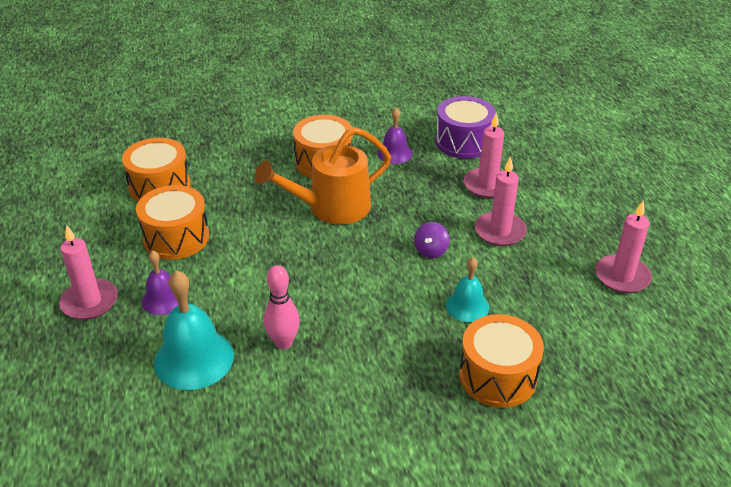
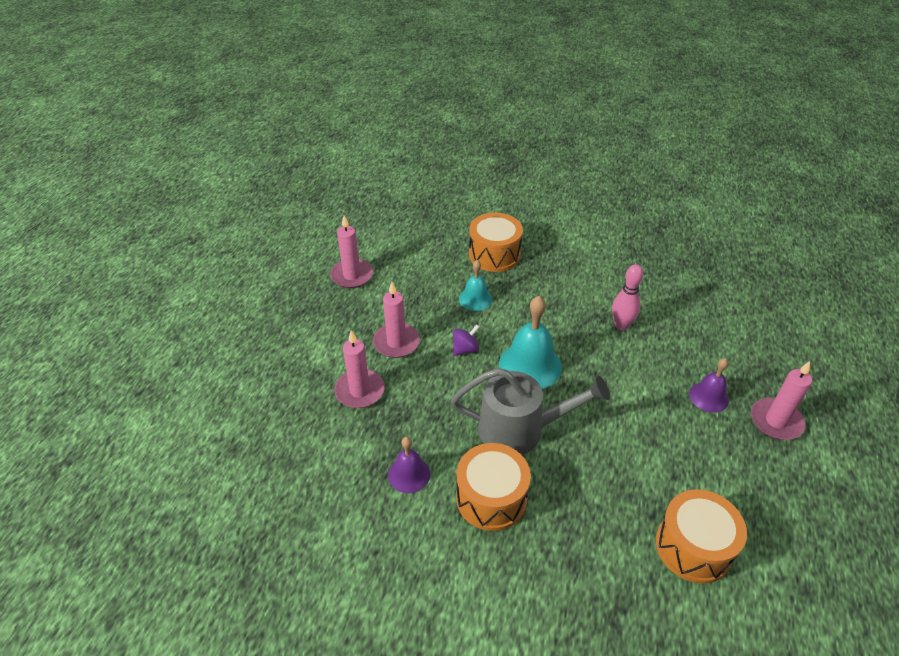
camera: 150 degrees left, 5 degrees up
(176, 237) = (686, 460): orange drum -> none
(194, 358) = (691, 339): turquoise bell -> turquoise bell (530, 365)
(331, 208) = (520, 430): orange watering can -> grey watering can
(463, 142) = (326, 456): purple drum -> none

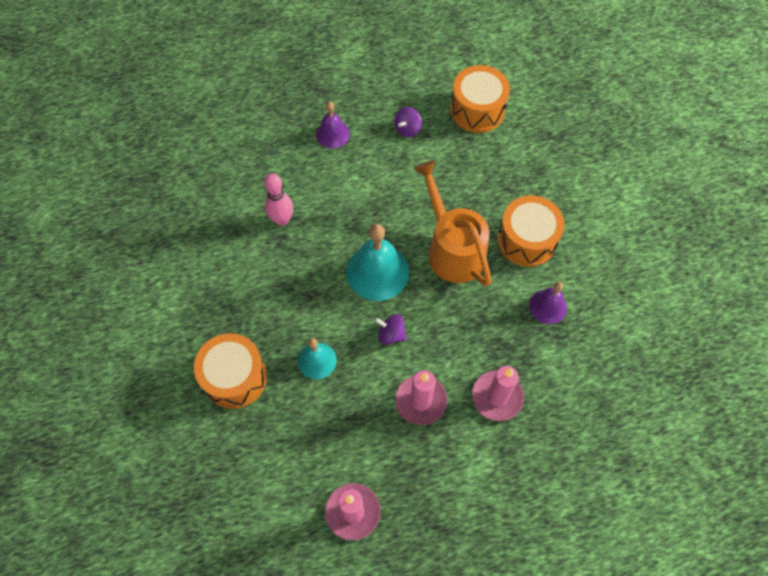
camera: 120 degrees left, 20 degrees up
(520, 430) = (452, 248): grey watering can -> orange watering can
(690, 462) = (407, 129): none -> purple spinning top
(776, 421) = (331, 88): pink candle -> none

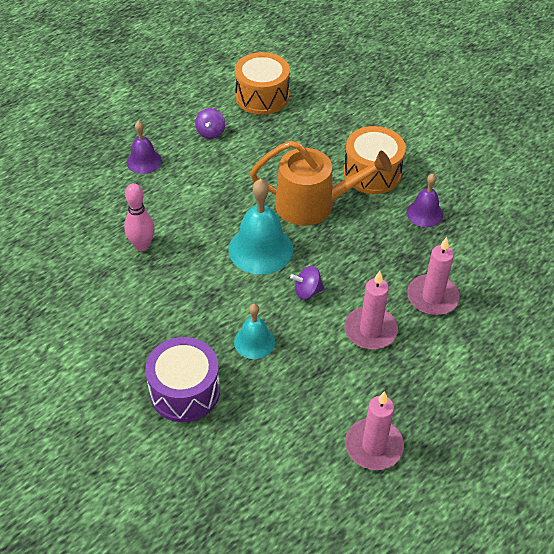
camera: 30 degrees left, 15 degrees down
(235, 377) = (185, 391): orange drum -> purple drum
(452, 248) = (314, 204): orange watering can -> orange watering can turned 150 degrees clockwise

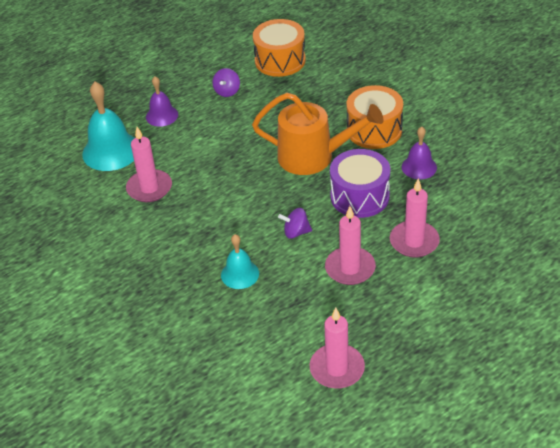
camera: 10 degrees right, 5 degrees down
(142, 245) = (149, 188): pink bowling pin -> pink candle
(185, 391) = (170, 313): purple drum -> purple drum (359, 196)
(260, 249) = (258, 194): turquoise bell -> turquoise bell (111, 151)

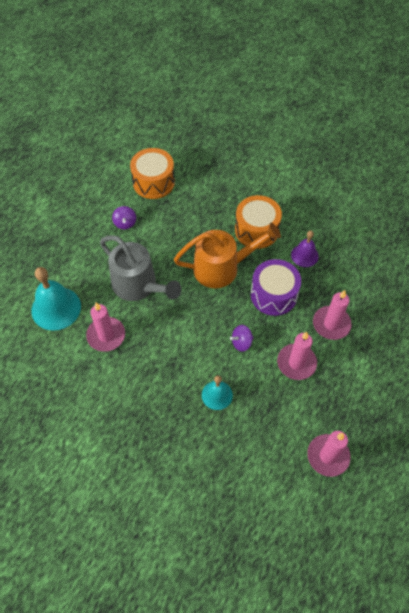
camera: 25 degrees left, 15 degrees up
(162, 115) = (82, 261): purple bell -> none
(210, 152) = (139, 286): none -> grey watering can

